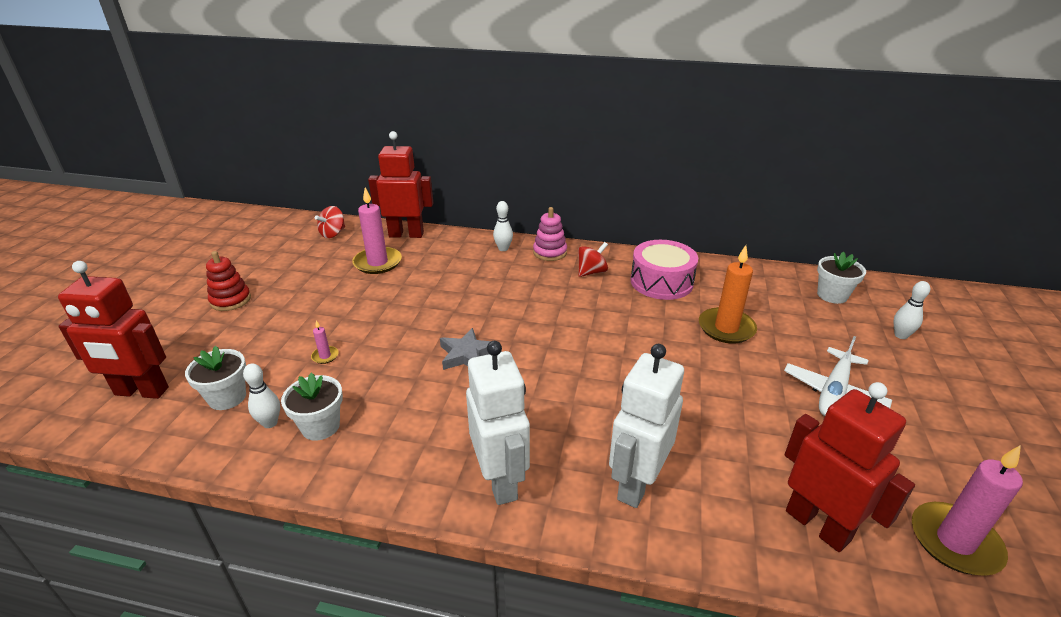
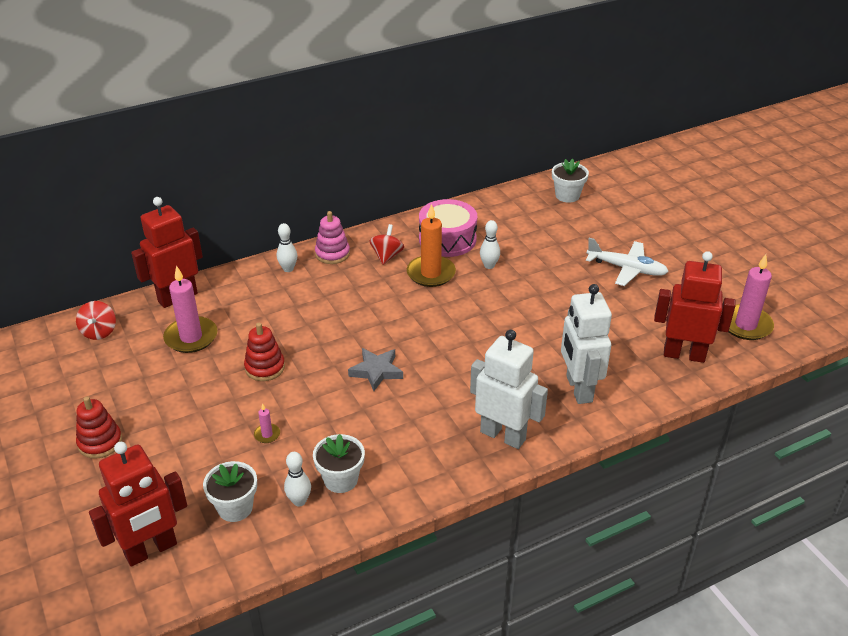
camera: 40 degrees left, 5 degrees up
(393, 307) = (265, 367): none -> red stacking toy
(726, 328) = (527, 256): orange candle -> orange candle (431, 273)
(833, 391) = (626, 269): white plane -> white plane turned 60 degrees counterclockwise
(900, 335) = (630, 208): white bowling pin -> white bowling pin (489, 266)

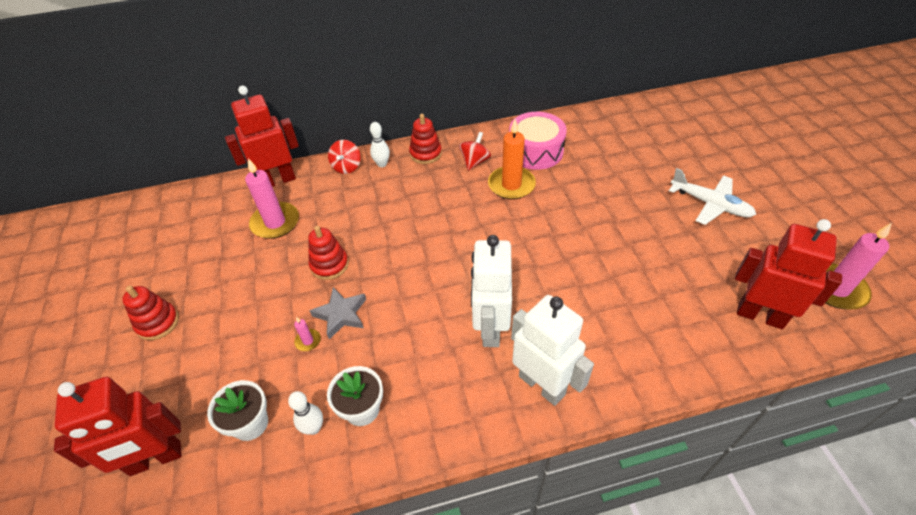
camera: 15 degrees right, 10 degrees up
(99, 332) = (201, 206): red spinning top -> red spinning top (347, 167)
(332, 254) = (425, 153): pink stacking toy -> red stacking toy
(376, 371) = (432, 285): grey star -> grey star (341, 314)
(489, 266) = (569, 183): white bowling pin -> none
(567, 195) = (662, 118): white flower pot -> none
(578, 389) = (635, 340): white robot -> white robot (490, 328)

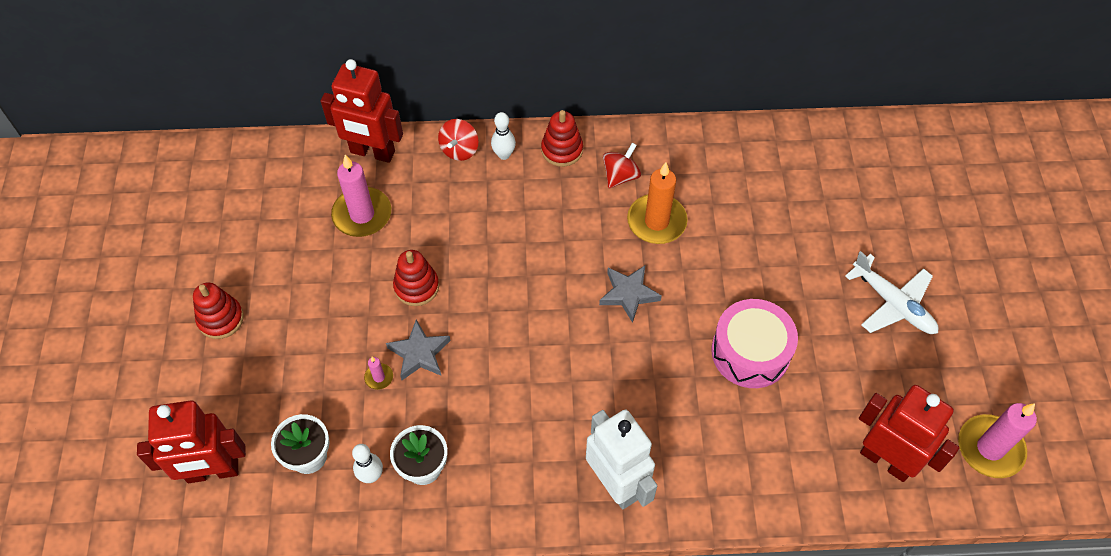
camera: 10 degrees right, 10 degrees up
(278, 180) = (372, 152): red robot -> red robot turned 150 degrees counterclockwise
(490, 328) = (579, 407): white robot -> none
(505, 236) = (628, 294): none -> grey star
(535, 151) = (702, 176): pink drum -> pink drum (750, 352)

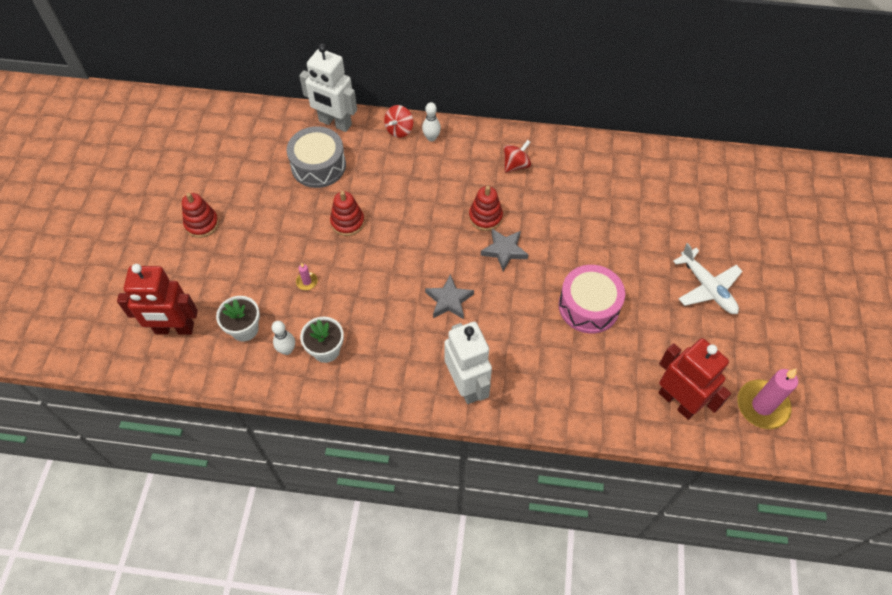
camera: 10 degrees right, 0 degrees up
(362, 214) = (318, 166): pink candle -> grey drum
(372, 152) = (335, 123): red robot -> white robot
(419, 353) = (340, 269): grey star -> grey star (449, 300)
(562, 150) = (475, 140): red stacking toy -> red stacking toy (485, 217)
(656, 221) = (536, 201): orange candle -> none

